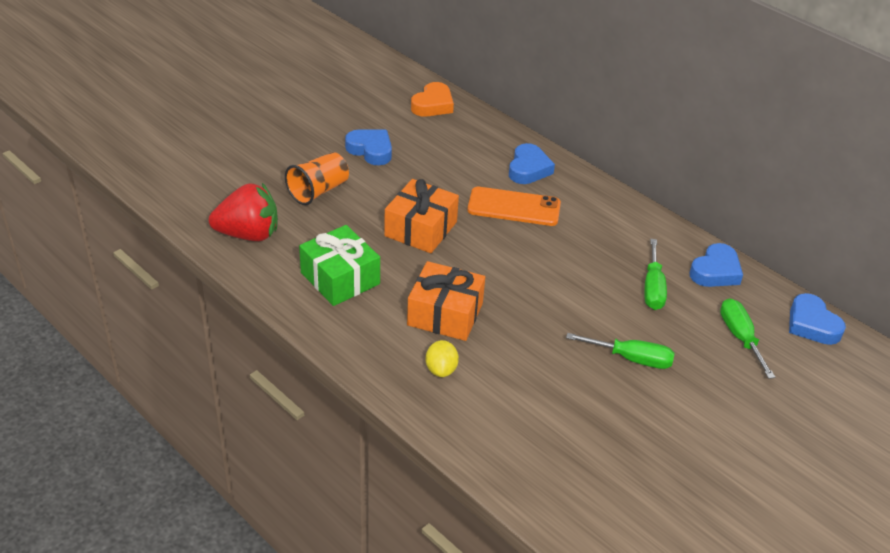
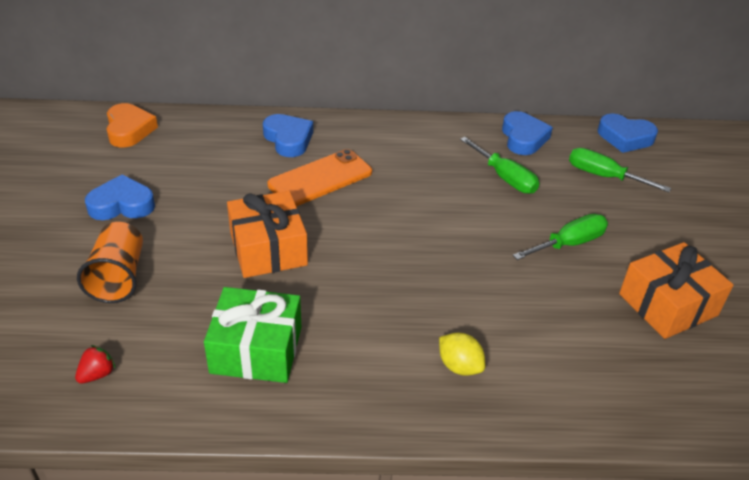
camera: 45 degrees left, 0 degrees up
(248, 234) = (97, 374): red strawberry -> red strawberry, size x0.41
(445, 314) = (393, 312): orange gift -> orange gift (668, 304)

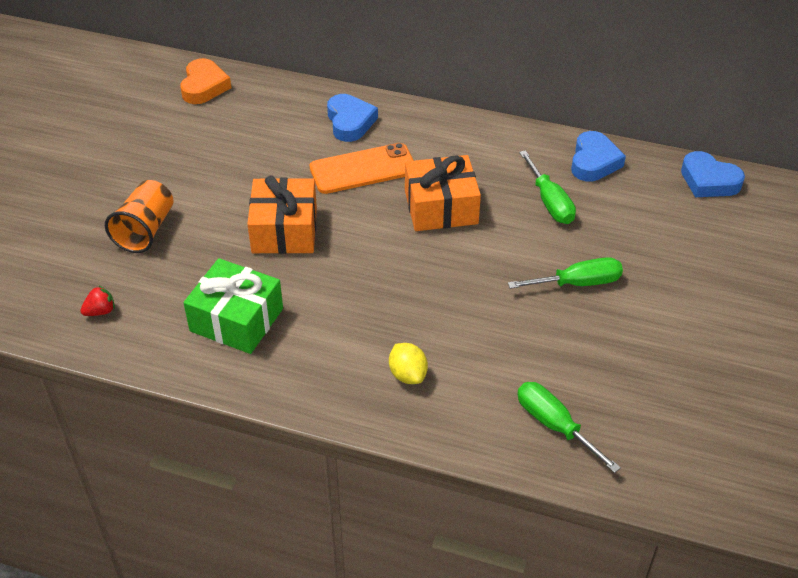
camera: 20 degrees right, 5 degrees up
(122, 205) = (171, 162): blue heart -> none
(603, 176) = (658, 220): green screwdriver -> green screwdriver (554, 425)
(668, 304) = (644, 364): orange gift -> orange gift (441, 207)

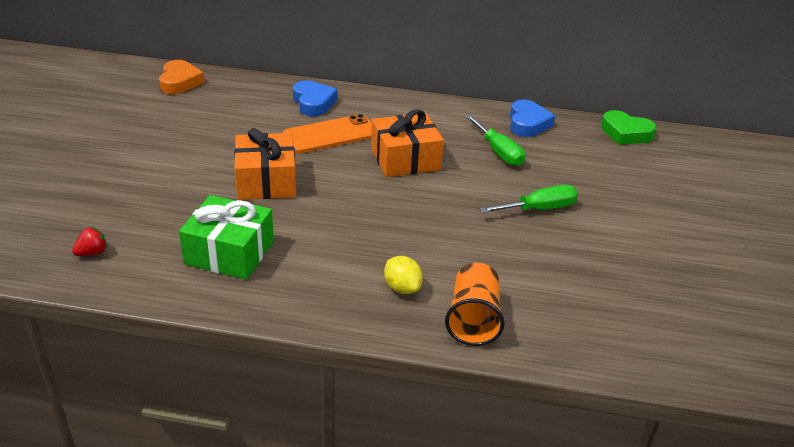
camera: 10 degrees left, 10 degrees down
(145, 230) = (133, 186): orange cup -> orange cup (473, 319)
(554, 425) = (549, 321): green screwdriver -> none
(709, 181) = (625, 133): blue heart -> green heart

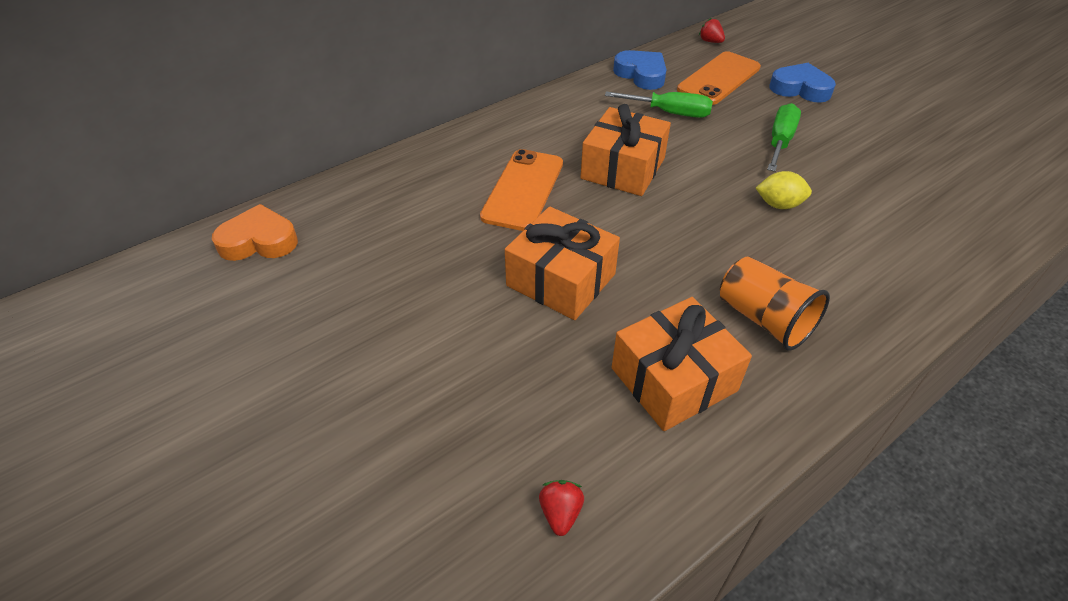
camera: 45 degrees left, 10 degrees up
(180, 82) = (259, 241): orange heart -> orange heart turned 45 degrees counterclockwise
(229, 252) = (673, 379): green gift -> orange gift
(313, 103) = (446, 169): blue heart -> blue heart (800, 89)
(402, 288) = (838, 284): yellow lemon -> yellow lemon (779, 205)
(473, 319) = (917, 266): orange cup -> orange cup (764, 319)
(579, 155) = (719, 79): none -> orange phone
(625, 133) = (710, 41): green heart -> red strawberry

